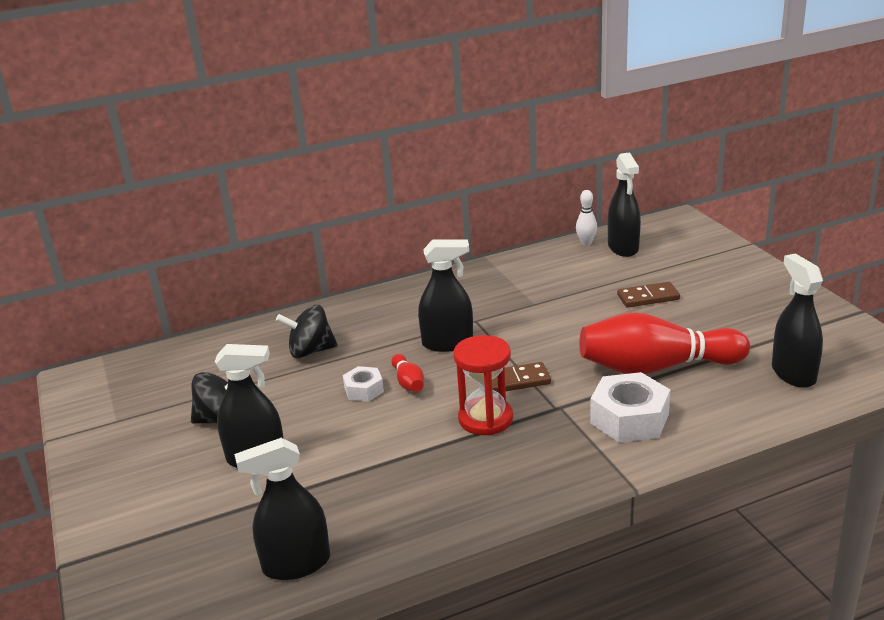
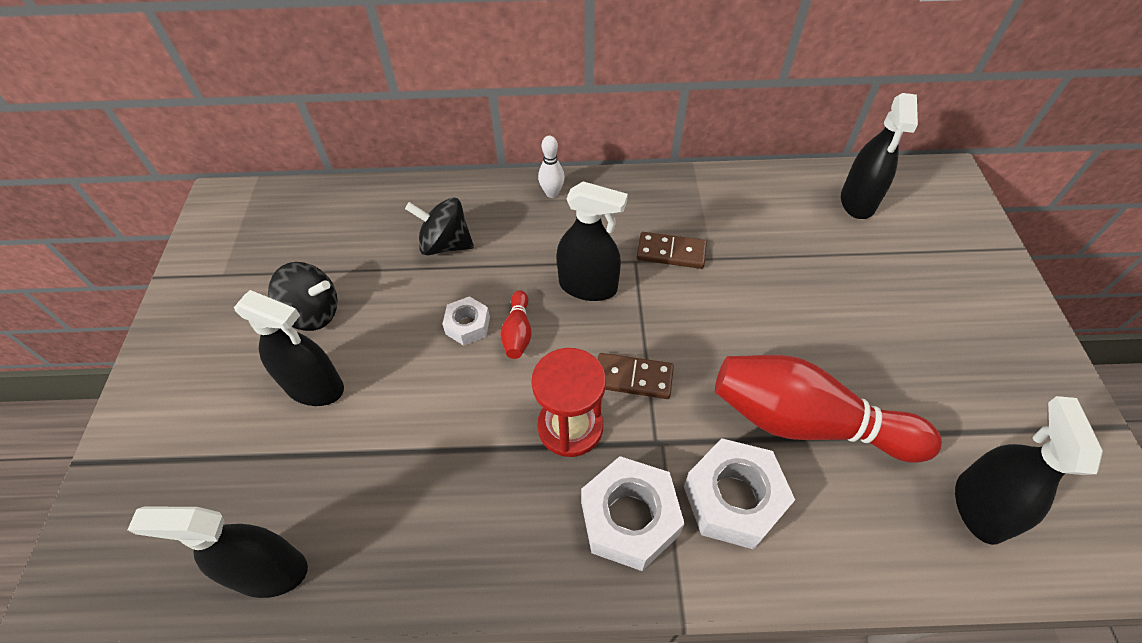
camera: 20 degrees right, 25 degrees up
(561, 450) = (629, 518): none -> white nut
(586, 243) = (817, 179): white bowling pin -> white bowling pin (552, 193)
(648, 297) = (850, 296): brown domino -> brown domino (671, 253)

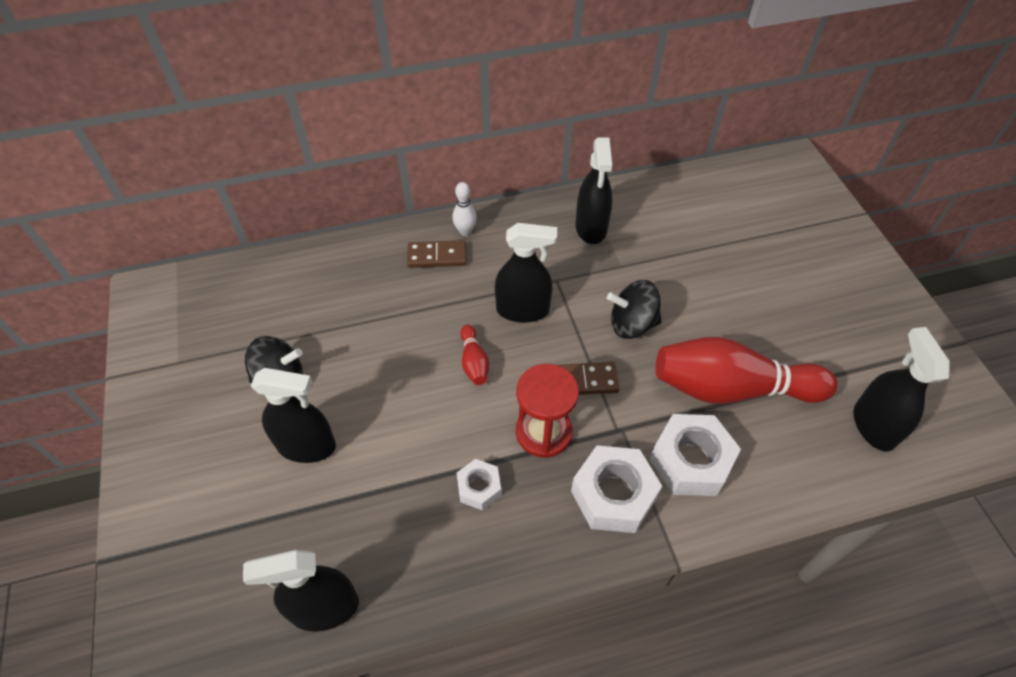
camera: 15 degrees left, 0 degrees up
(445, 244) = (383, 295): black spinning top -> black spinning top (632, 324)
(467, 325) = (427, 364): white nut -> white nut (479, 488)
(671, 253) = (585, 267): brown domino -> brown domino (437, 256)
(857, 201) = (728, 195): black spray bottle -> black spray bottle (591, 228)

